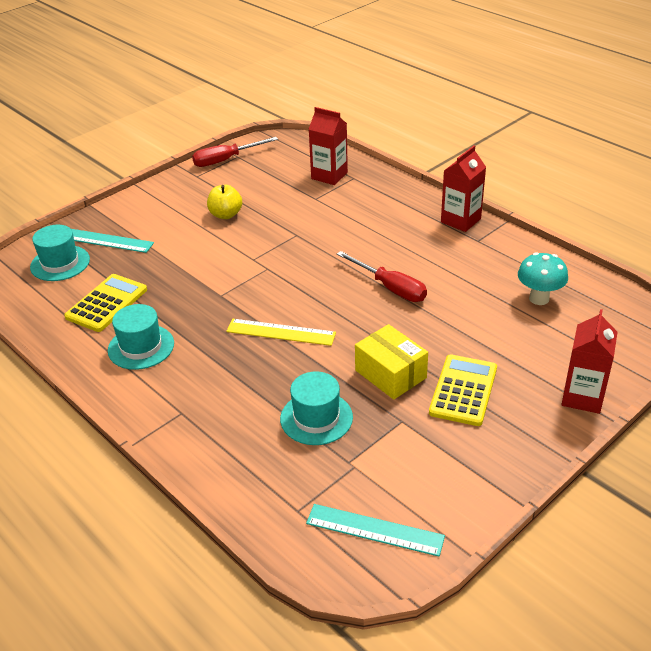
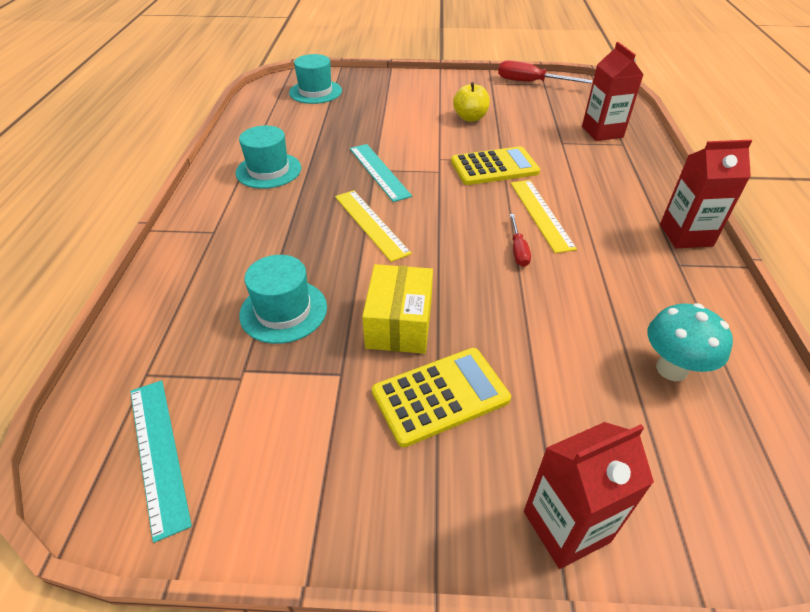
camera: 45 degrees right, 5 degrees up
(106, 303) = (298, 130): yellow calculator -> yellow calculator (494, 167)
(107, 241) = (364, 93): turquoise ruler -> turquoise ruler (379, 171)
(372, 257) = (541, 214): none -> yellow ruler
(390, 288) = (518, 250): red screwdriver -> red screwdriver, size x0.57

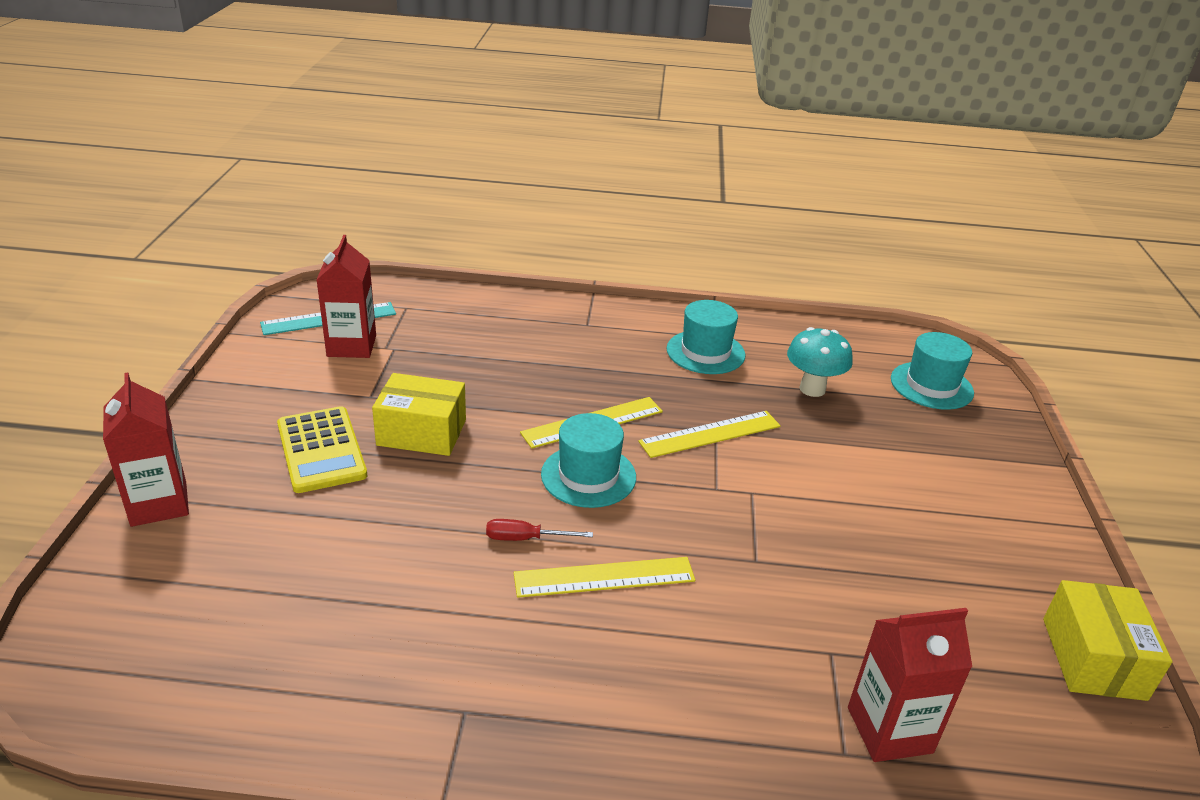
camera: 90 degrees right, 10 degrees down
(283, 311) = (459, 366): turquoise hat -> turquoise hat (588, 476)
(379, 171) = (710, 434): turquoise ruler -> yellow ruler
(470, 118) = (895, 542): yellow apple -> none
(494, 167) = (733, 547): yellow calculator -> none
(531, 82) = (1093, 658): red screwdriver -> yellow box
(671, 369) = (282, 631): turquoise mushroom -> turquoise mushroom (812, 389)
(685, 235) = (534, 749): red carton -> red carton (351, 346)

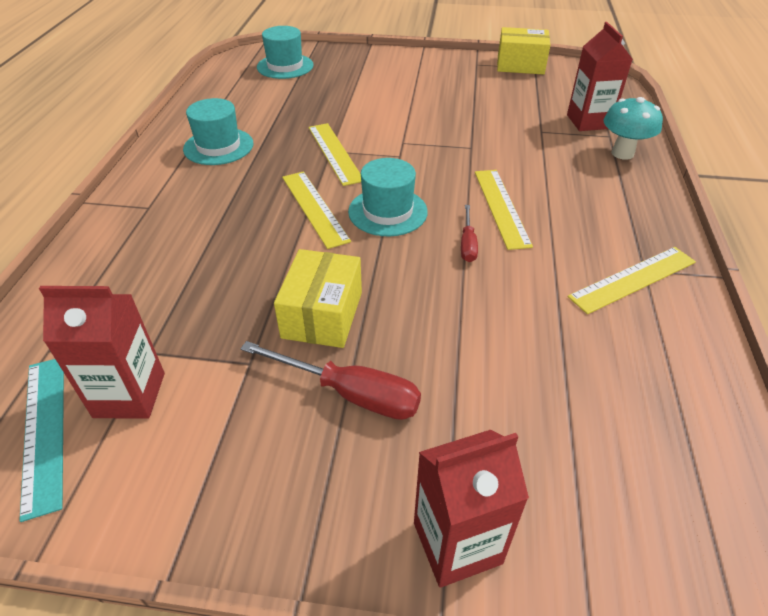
camera: 85 degrees left, 10 degrees up
(321, 450) = (350, 393): yellow calculator -> red screwdriver
(446, 692) = (633, 279): none -> yellow ruler
(812, 389) = (281, 107): turquoise mushroom -> turquoise mushroom (622, 153)

